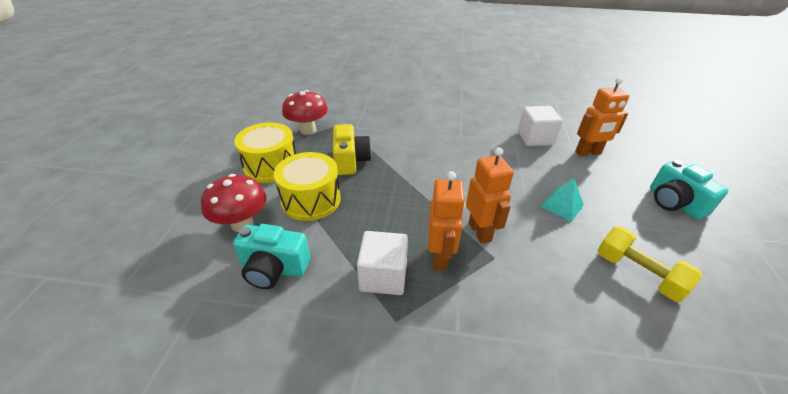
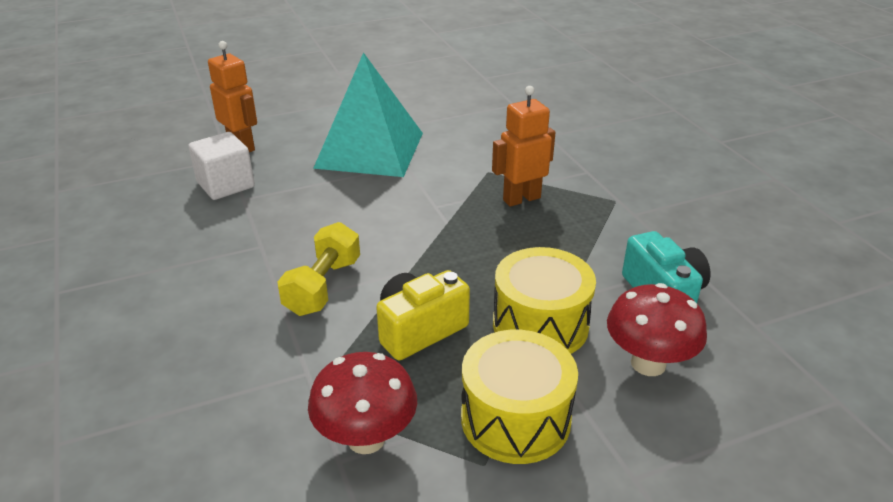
camera: 120 degrees left, 5 degrees down
(383, 276) = (582, 222): white cube -> none
(480, 232) = (460, 186): orange robot -> none
(562, 206) = (370, 150): turquoise pyramid -> turquoise pyramid, size x2.40
(638, 273) = (433, 111): yellow dumbbell -> yellow dumbbell (323, 286)
(674, 203) = (312, 100): turquoise camera -> none

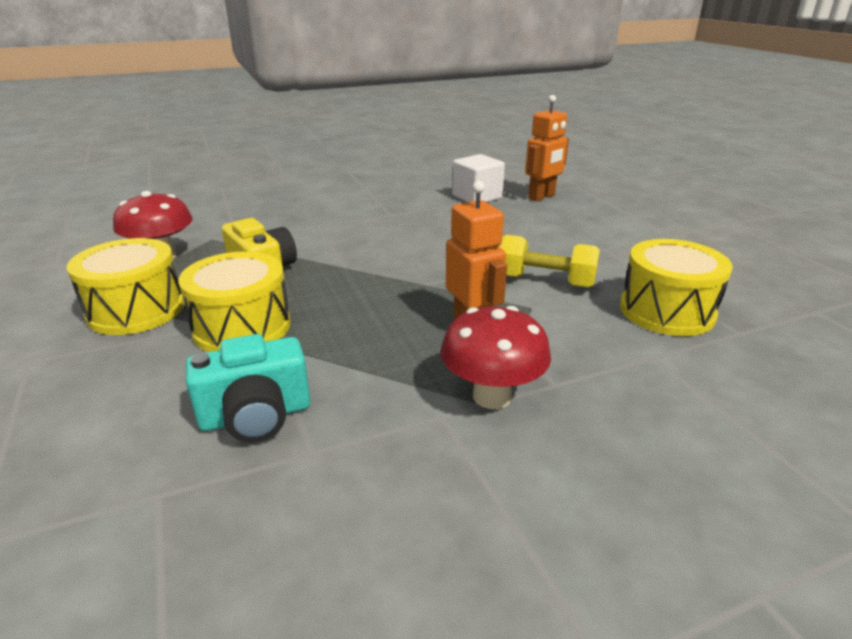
camera: 90 degrees right, 5 degrees down
(323, 286) = (332, 236): yellow dumbbell -> yellow dumbbell (545, 281)
(370, 150) = (557, 245): turquoise pyramid -> none
(489, 122) = (666, 311): none -> yellow drum
(648, 363) = (150, 387): red mushroom -> red mushroom (492, 396)

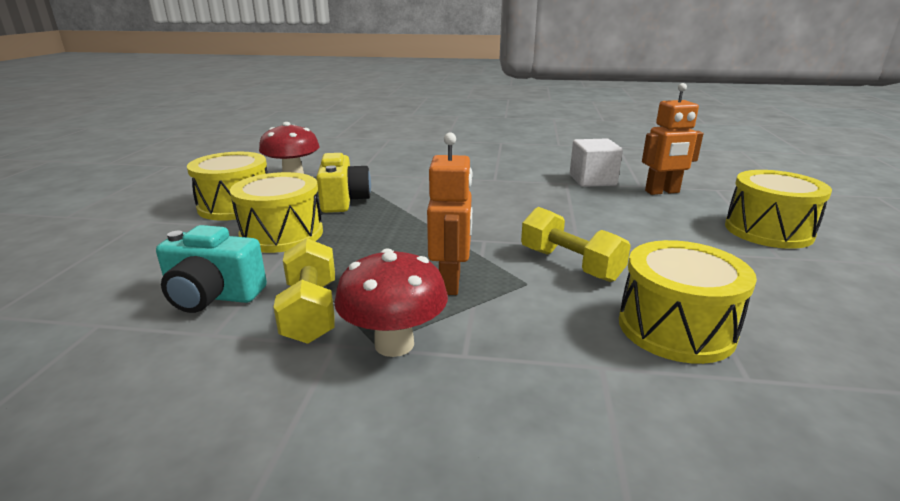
camera: 30 degrees right, 5 degrees down
(381, 395) = (311, 311): none -> yellow dumbbell
(644, 215) = (768, 231): none -> yellow drum

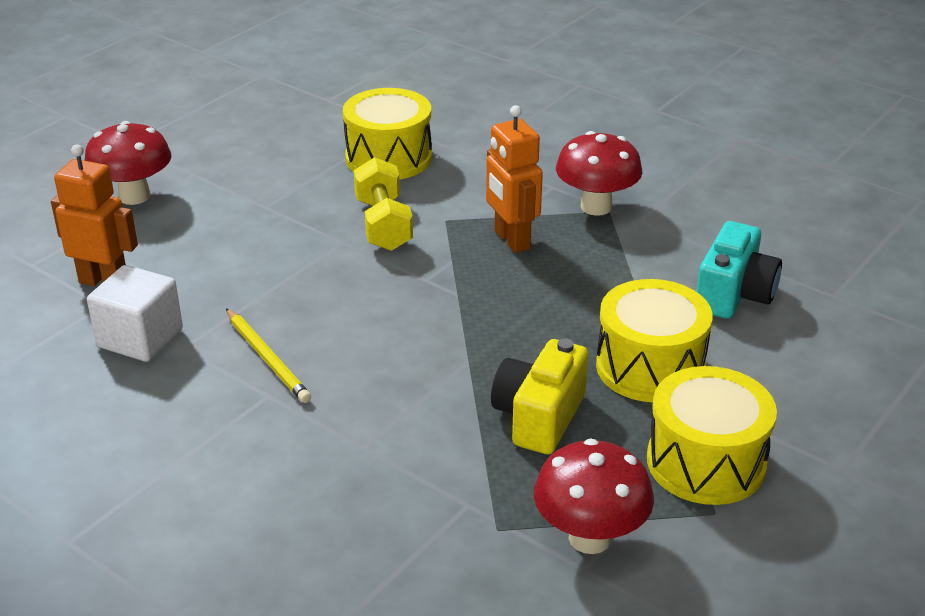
camera: 150 degrees left, 10 degrees up
(213, 296) = (734, 294): turquoise camera -> turquoise camera turned 75 degrees clockwise
(311, 311) = (648, 251): yellow dumbbell -> none
(450, 283) = (511, 240): orange robot -> orange robot turned 60 degrees counterclockwise
(518, 188) = (267, 358): none -> yellow pencil
(768, 231) = (134, 196): yellow drum -> red mushroom

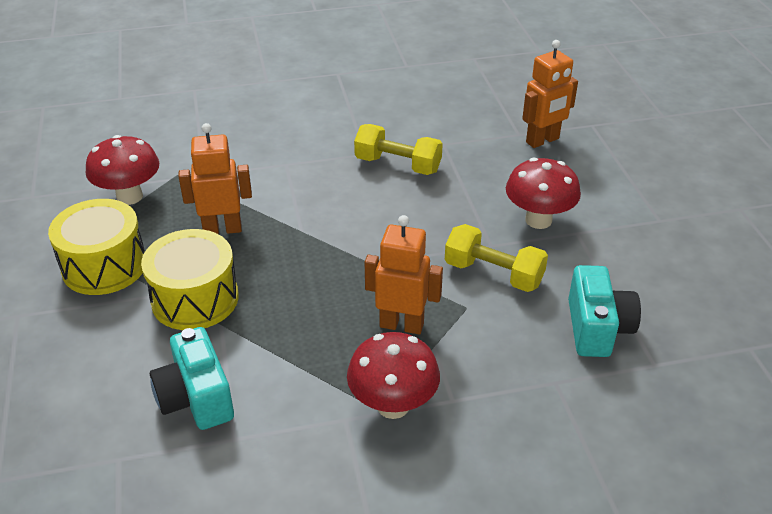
camera: 130 degrees right, 5 degrees up
(134, 196) = (647, 184): red mushroom -> red mushroom (538, 220)
(140, 338) = (469, 134): white cube -> none
(267, 358) = (398, 165): yellow pencil -> yellow dumbbell
(389, 158) = (597, 328): yellow drum -> turquoise camera
(539, 417) = (222, 229): yellow camera -> orange robot

